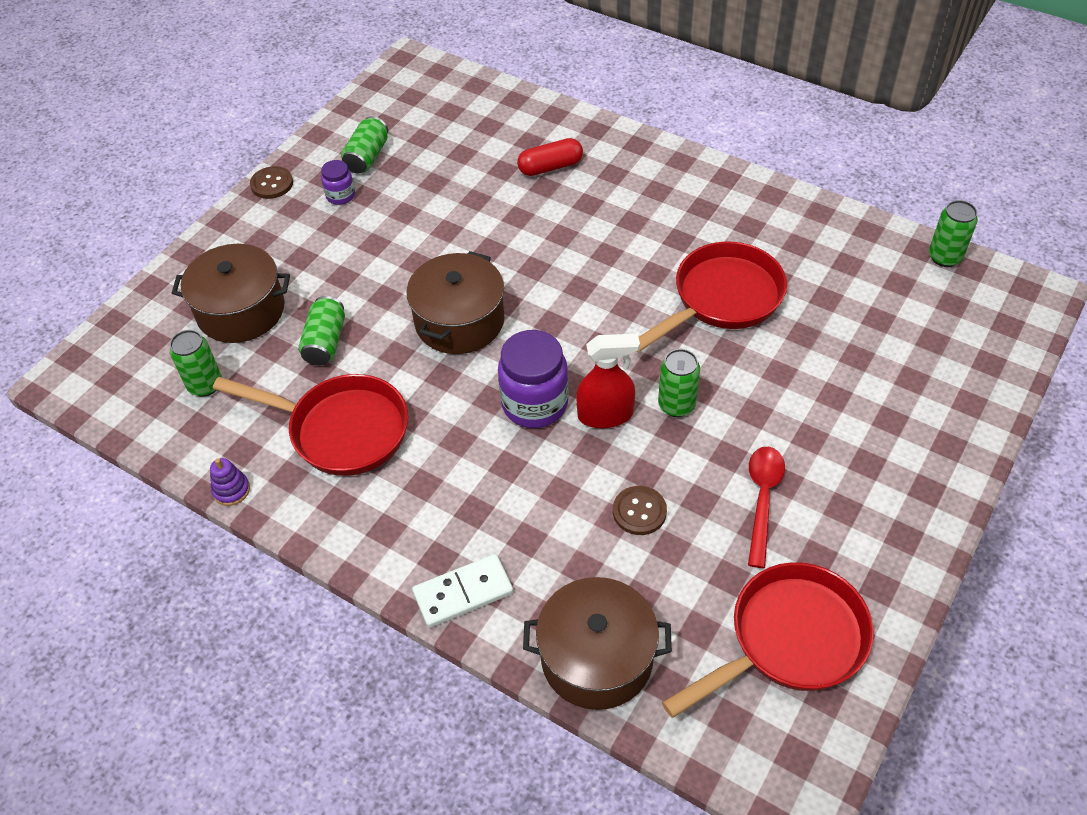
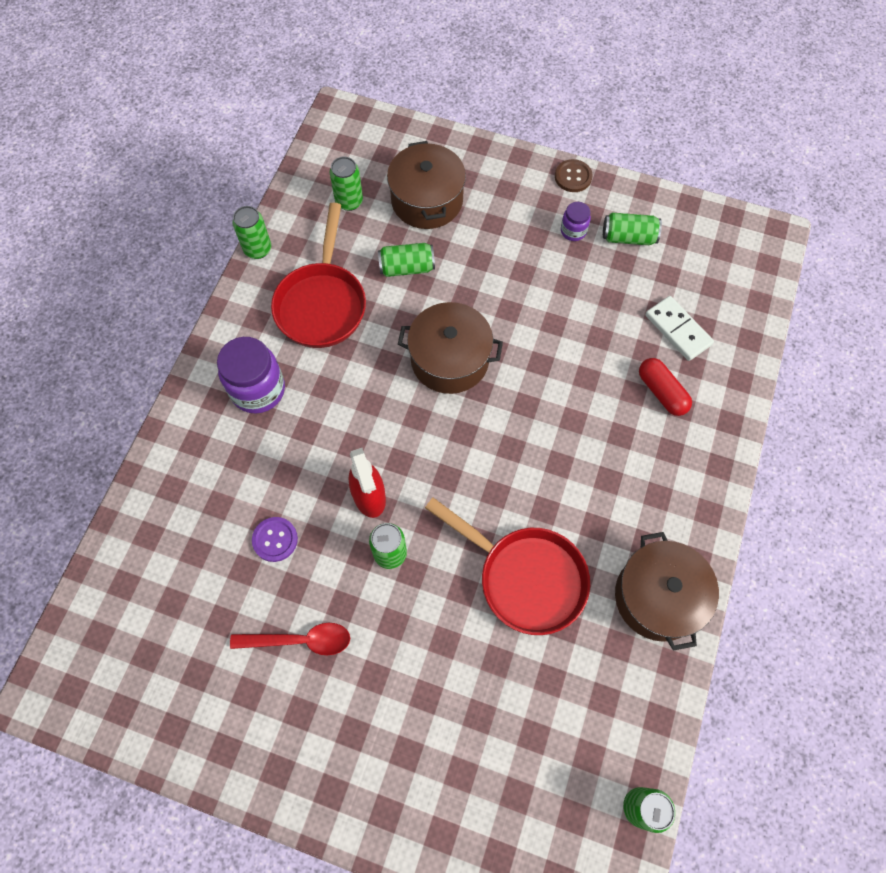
camera: 75 degrees right, 15 degrees up
(231, 490) = (257, 249): purple stacking toy -> green can
(463, 593) = (188, 424): white domino -> white domino (677, 330)
(534, 404) = (371, 437): purple jar -> purple jar (258, 390)
(597, 657) = (142, 529): brown pot -> brown pot (658, 597)
(639, 511) = (275, 539): brown button -> purple button
(789, 640) = (167, 675): red pan -> none

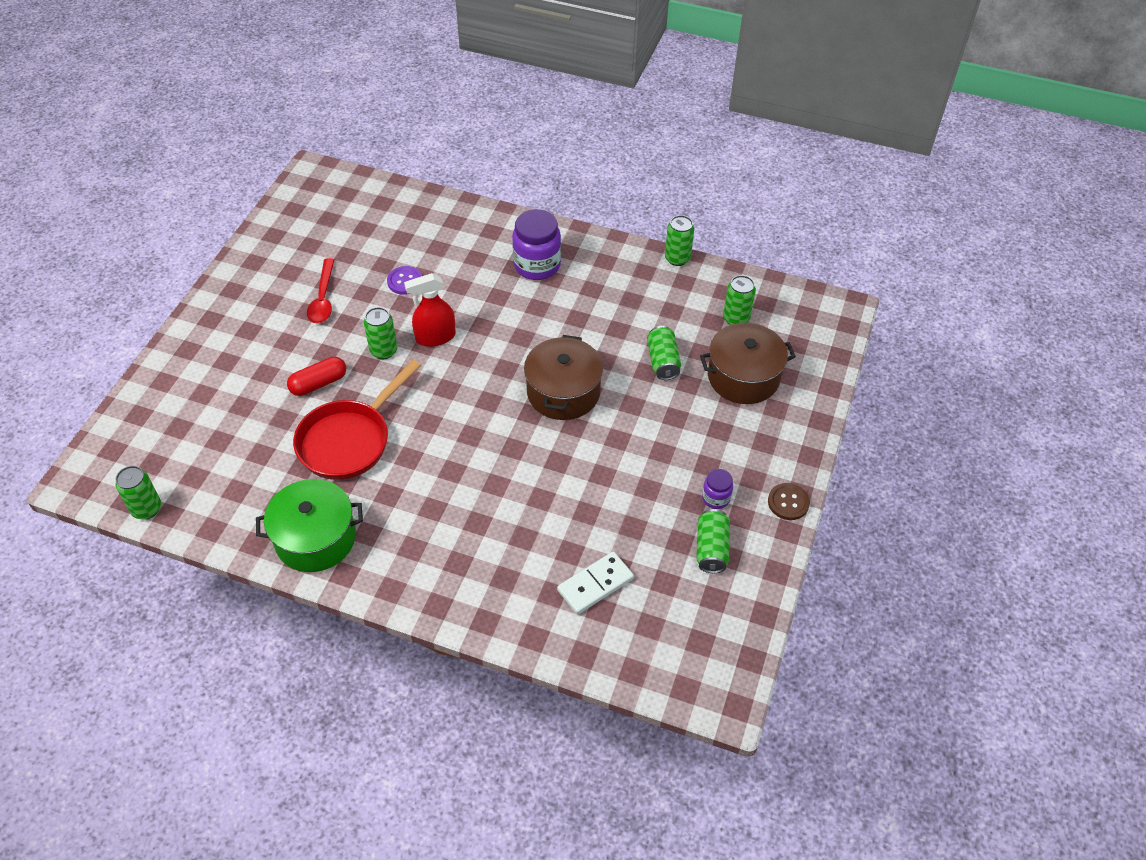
camera: 90 degrees right, 15 degrees down
(322, 303) = (622, 303): red pan -> none
(658, 597) = (315, 538): brown pot -> green pot
(661, 392) = (522, 562): red capsule -> red capsule (318, 383)

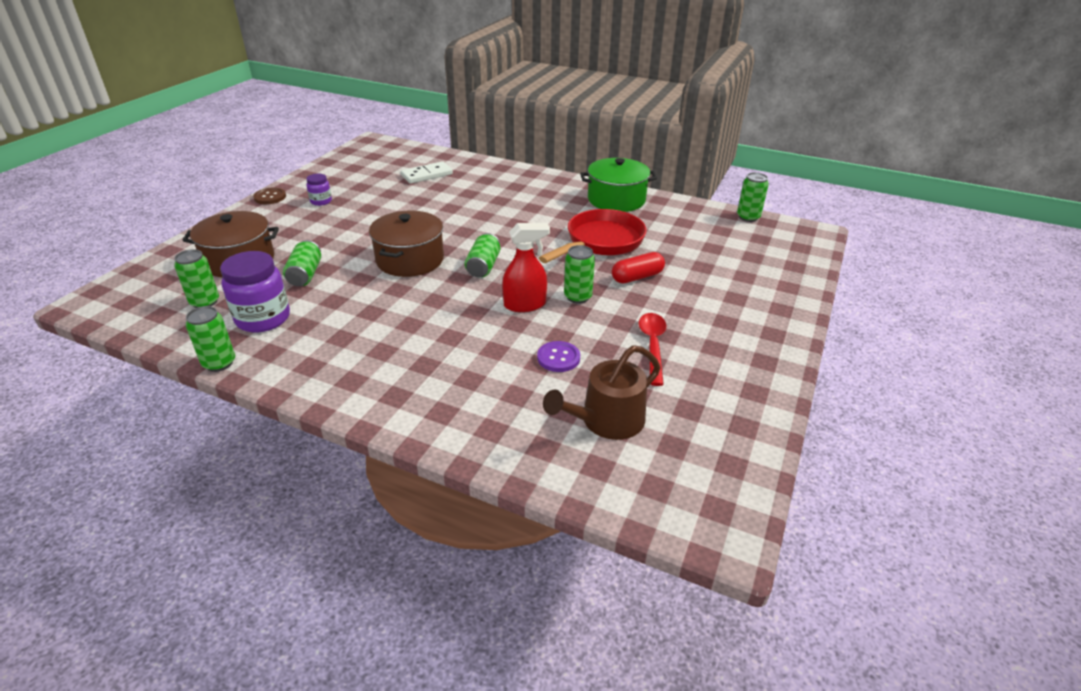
camera: 175 degrees left, 15 degrees down
(372, 232) = (606, 421): none -> brown watering can
(537, 265) = (395, 366): purple jar -> purple jar (263, 319)
(711, 548) = (341, 183): green can -> green can (483, 266)

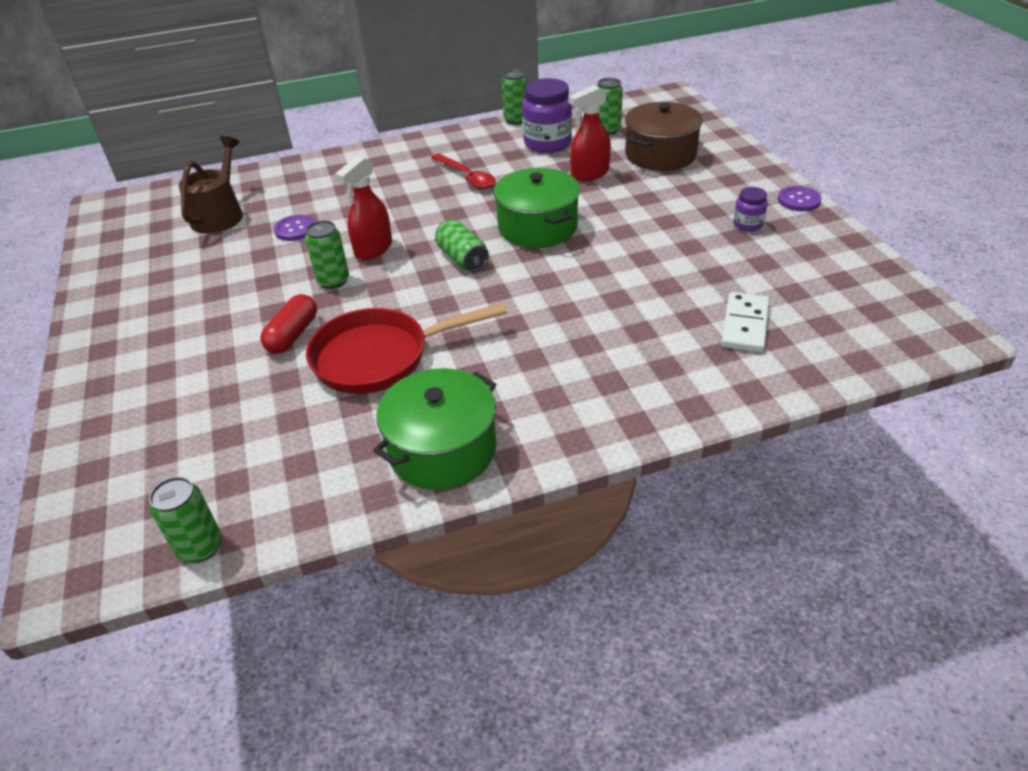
camera: 140 degrees right, 5 degrees up
(270, 197) = (799, 200): brown button -> purple button
(305, 274) = (589, 174): green can -> red spray bottle
(410, 260) = (537, 227): brown pot -> green pot
(601, 242) = (380, 357): red pan -> red pan turned 75 degrees clockwise
(652, 346) = (221, 277): red spoon -> red spoon (466, 177)

